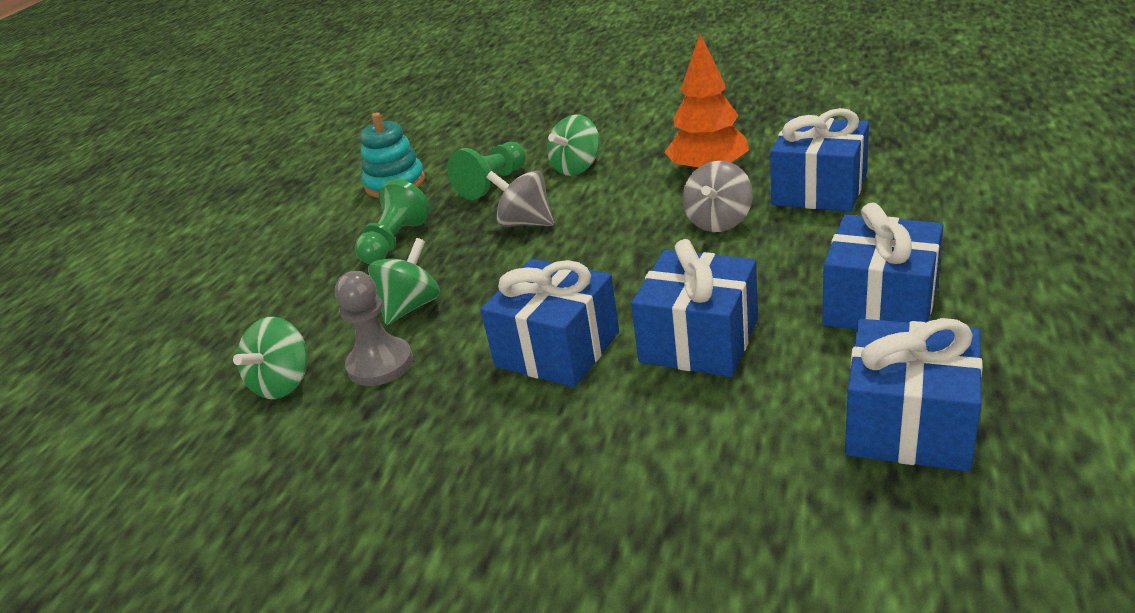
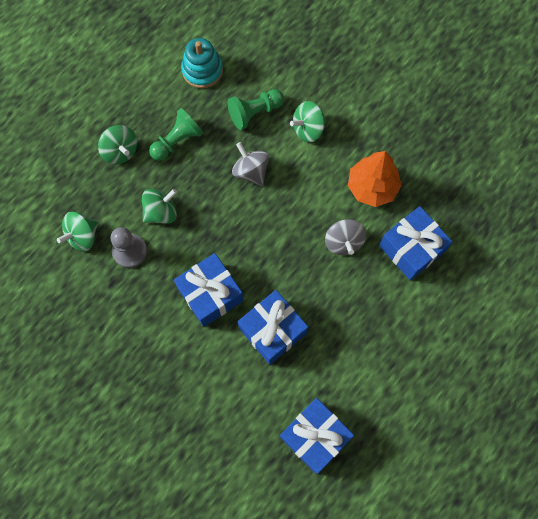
camera: 20 degrees right, 40 degrees up
(309, 282) = (120, 151): none -> green spinning top
(718, 222) = (343, 242): grey spinning top -> grey spinning top turned 60 degrees counterclockwise
(880, 304) = (363, 360): blue gift -> none

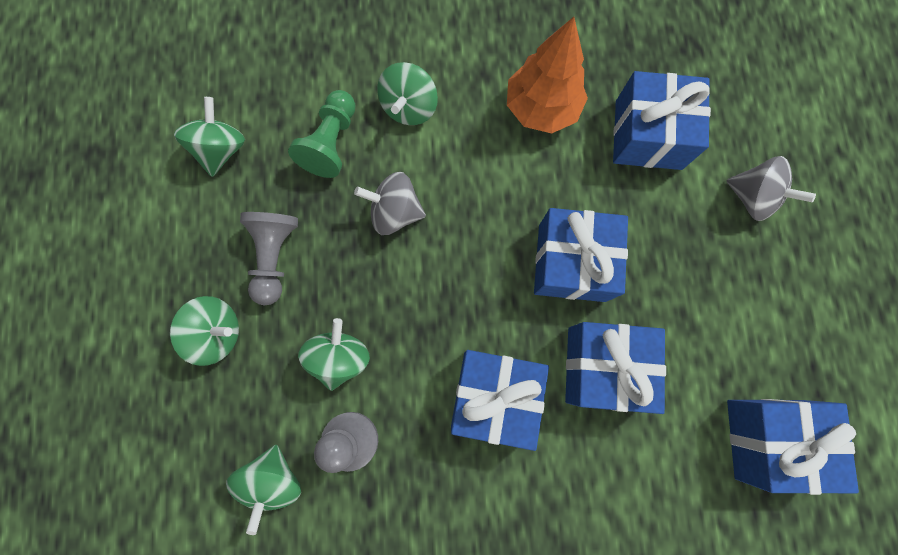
camera: 45 degrees left, 5 degrees up
(177, 141) = (275, 257): green pawn -> grey pawn
(202, 70) = (222, 149): turquoise stacking toy -> green spinning top
(308, 271) = (572, 263): none -> blue gift
(343, 242) = (574, 194): grey spinning top -> grey spinning top (752, 197)

